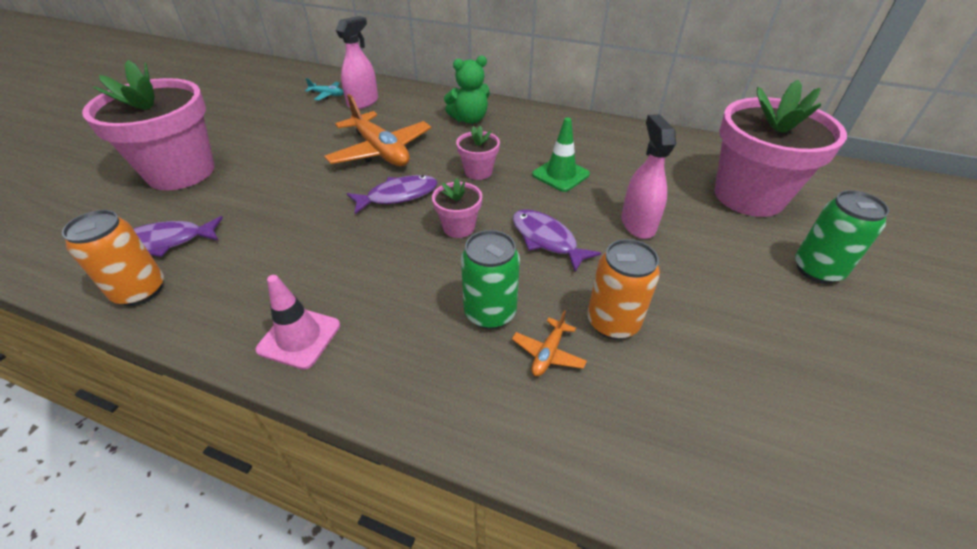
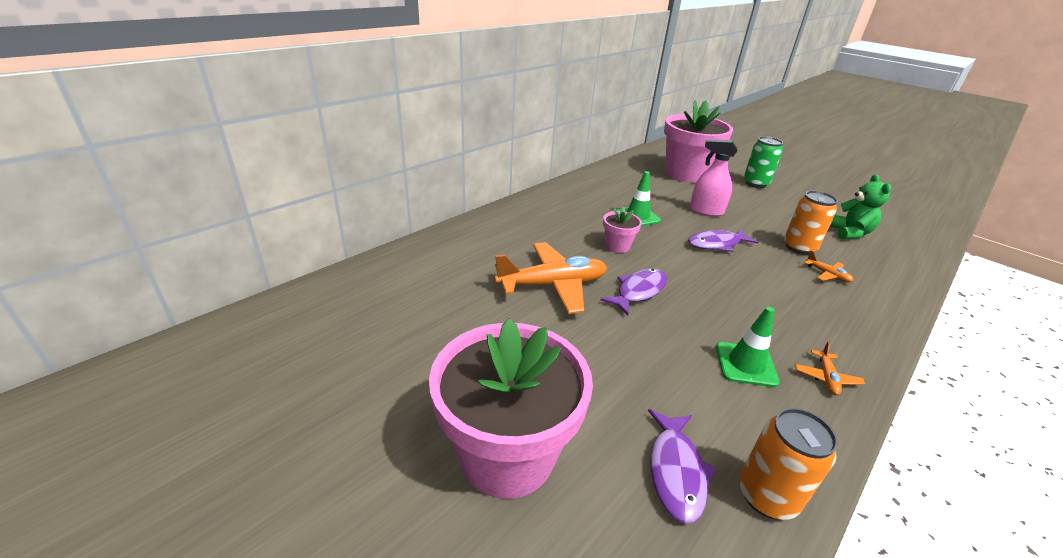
camera: 70 degrees left, 10 degrees down
(299, 337) = (826, 378): pink traffic cone -> orange plane
(304, 274) = (746, 364): none -> green traffic cone
(327, 95) = (384, 296): turquoise plane -> none
(363, 102) = (432, 275): pink spray bottle -> none
(398, 196) = (638, 291): purple fish -> purple fish turned 45 degrees clockwise
(458, 227) = (694, 273): pink flower pot -> none
(469, 119) = (524, 228): green teddy bear -> green teddy bear (849, 233)
(490, 313) = (792, 285): green can -> none

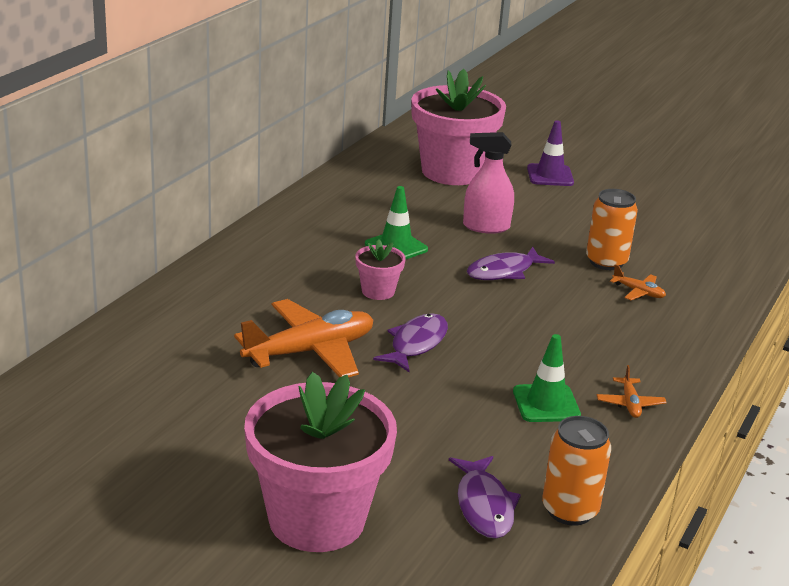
camera: 15 degrees left, 5 degrees down
(755, 183) = (550, 175): green can -> purple traffic cone
(849, 233) = (669, 234): green teddy bear -> none

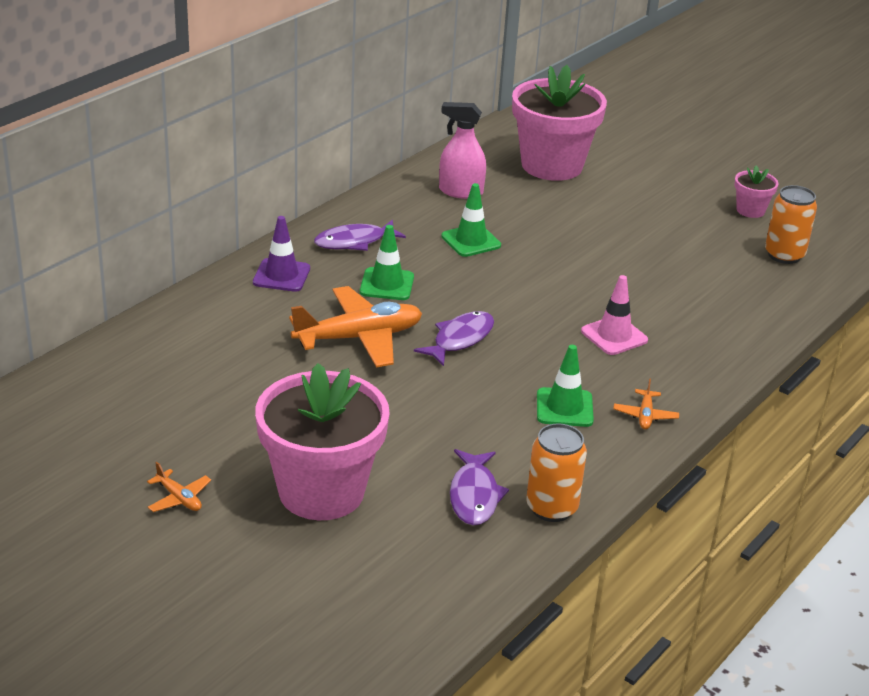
camera: 10 degrees right, 5 degrees up
(323, 295) = (387, 284): none -> green traffic cone
(378, 291) = (440, 284): pink flower pot -> pink flower pot (750, 210)
(486, 227) = (566, 226): pink spray bottle -> pink spray bottle (460, 191)
(504, 271) = (568, 274): purple fish -> purple fish (354, 242)
(550, 175) = (650, 176): purple traffic cone -> purple traffic cone (281, 275)
(570, 327) = (614, 336): none -> pink traffic cone
(606, 262) = (675, 272): orange can -> orange can (784, 255)
(638, 292) = (695, 306): orange plane -> orange plane (179, 498)

